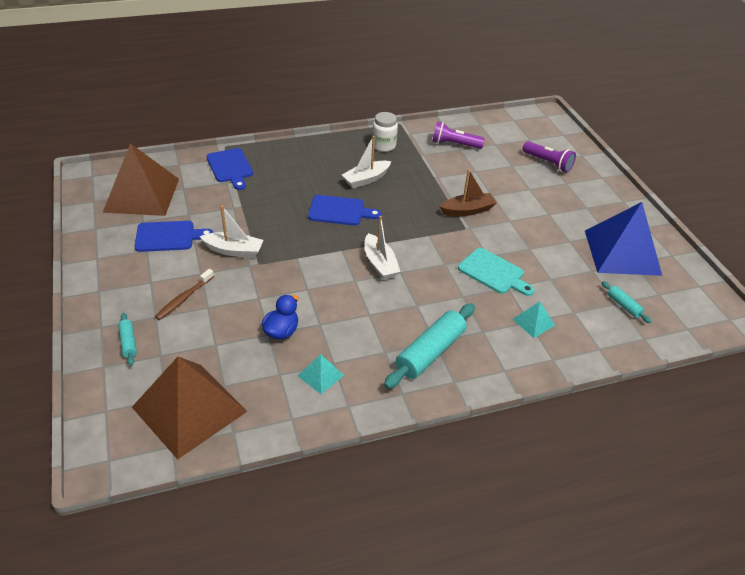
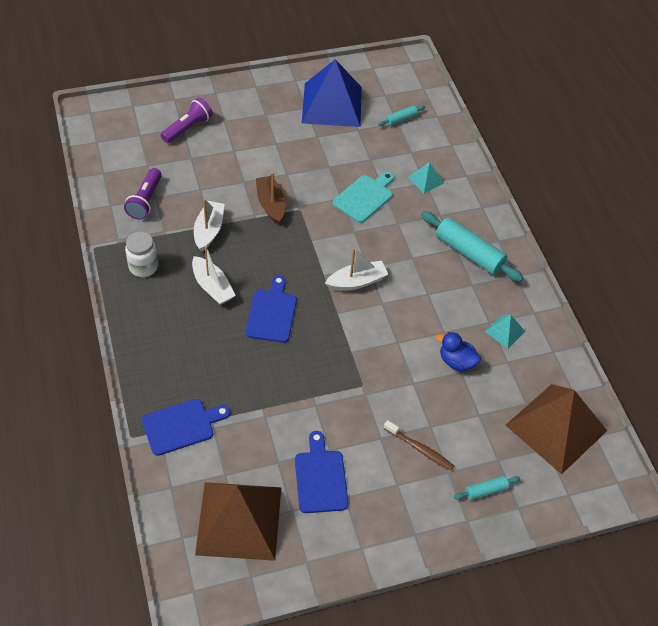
camera: 90 degrees left, 10 degrees up
(234, 250) = (342, 410): white boat -> white boat (209, 230)

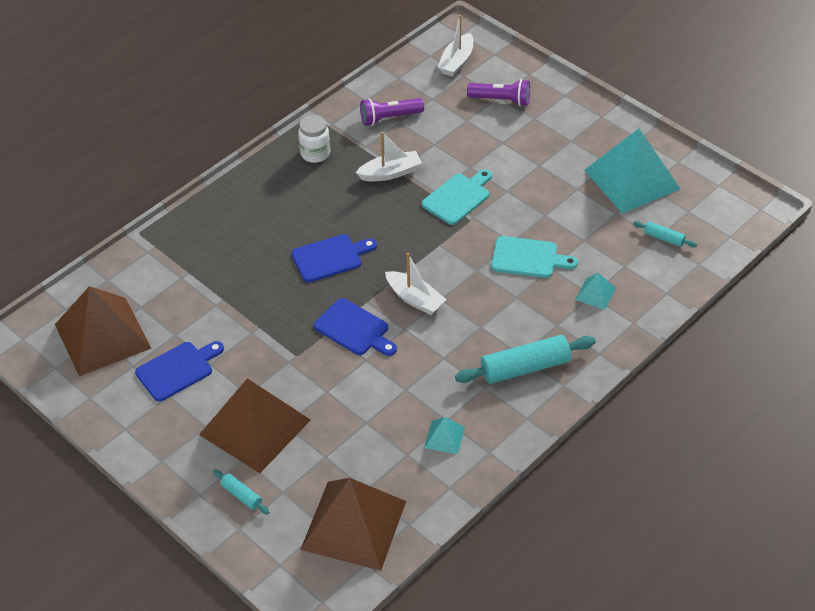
camera: 65 degrees right, 5 degrees down
(181, 426) = (169, 257): blue cutting board -> blue cutting board (354, 329)
(212, 287) = (328, 206): white boat -> white boat (456, 62)
(270, 204) = (458, 197): brown boat -> turquoise cutting board
(332, 104) = (632, 179): blue pyramid -> turquoise pyramid
(420, 449) = (255, 427): brown toothbrush -> brown pyramid
(456, 362) = (376, 413): blue duck -> none
(469, 253) = (525, 368): turquoise rolling pin -> turquoise rolling pin turned 60 degrees clockwise

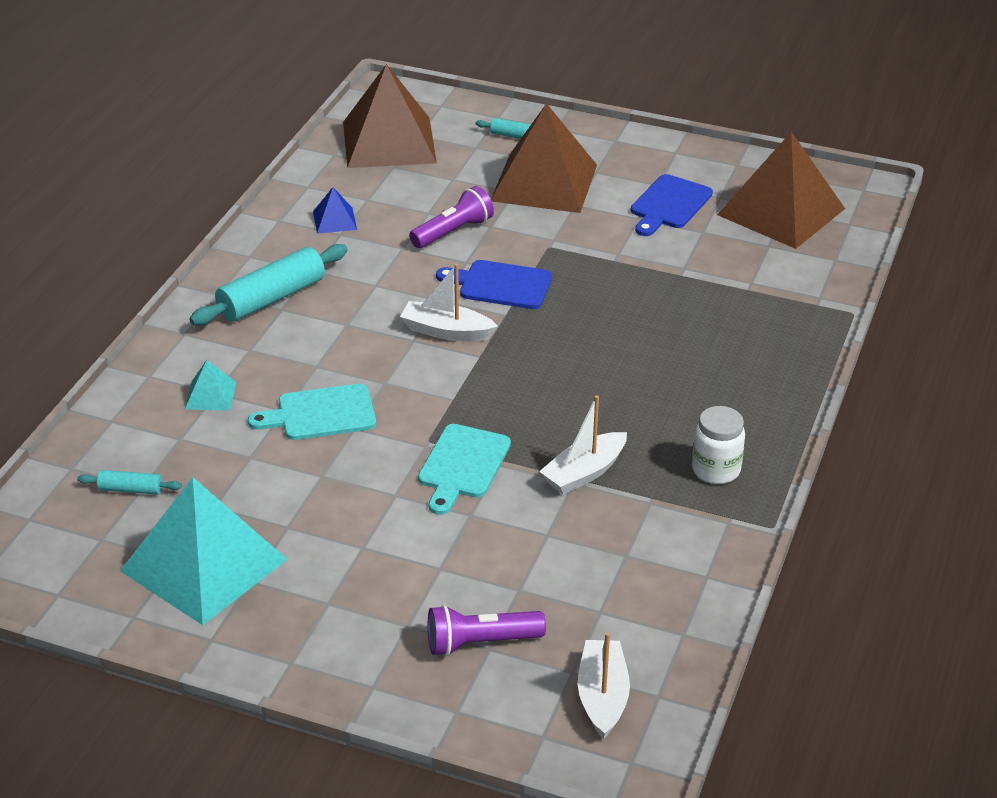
camera: 155 degrees right, 10 degrees down
(330, 257) = (587, 347): blue cutting board -> none
(389, 118) = (646, 557): purple flashlight -> purple flashlight (453, 232)
(444, 437) = (334, 220): turquoise pyramid -> blue pyramid

